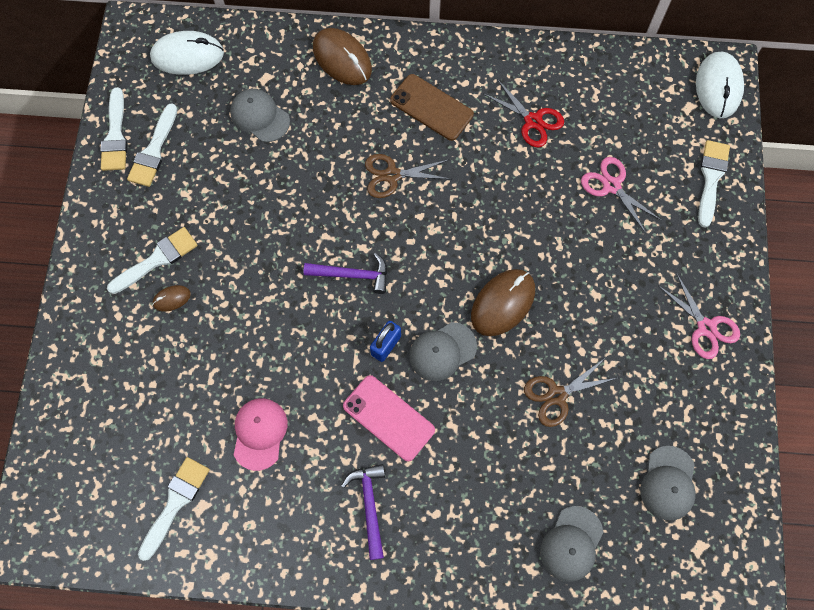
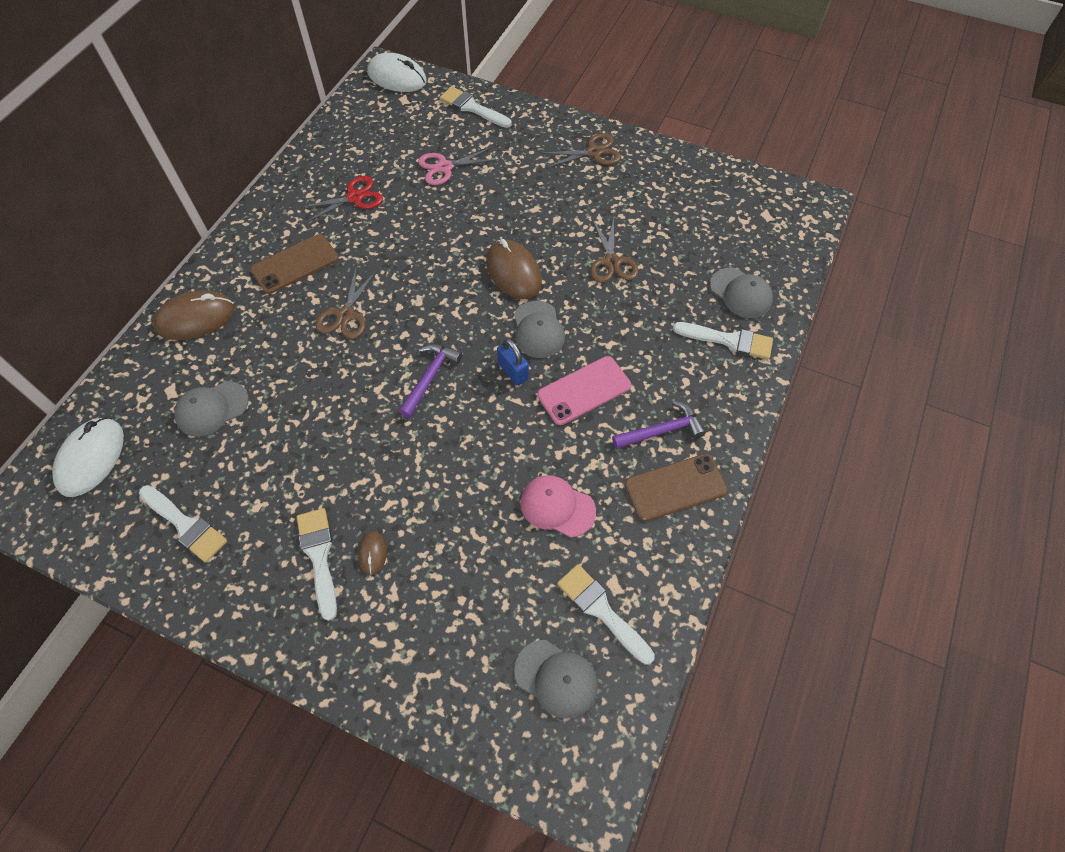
camera: 70 degrees left, 10 degrees down
(115, 136) = (140, 562): white brush -> white brush (729, 340)
(313, 535) = (675, 487): none -> brown phone
(369, 505) = (662, 431): purple hammer -> purple hammer turned 150 degrees clockwise
(668, 483) = (710, 216): grey cap -> grey cap (556, 678)
(706, 327) = (594, 152): pink scissors -> brown scissors

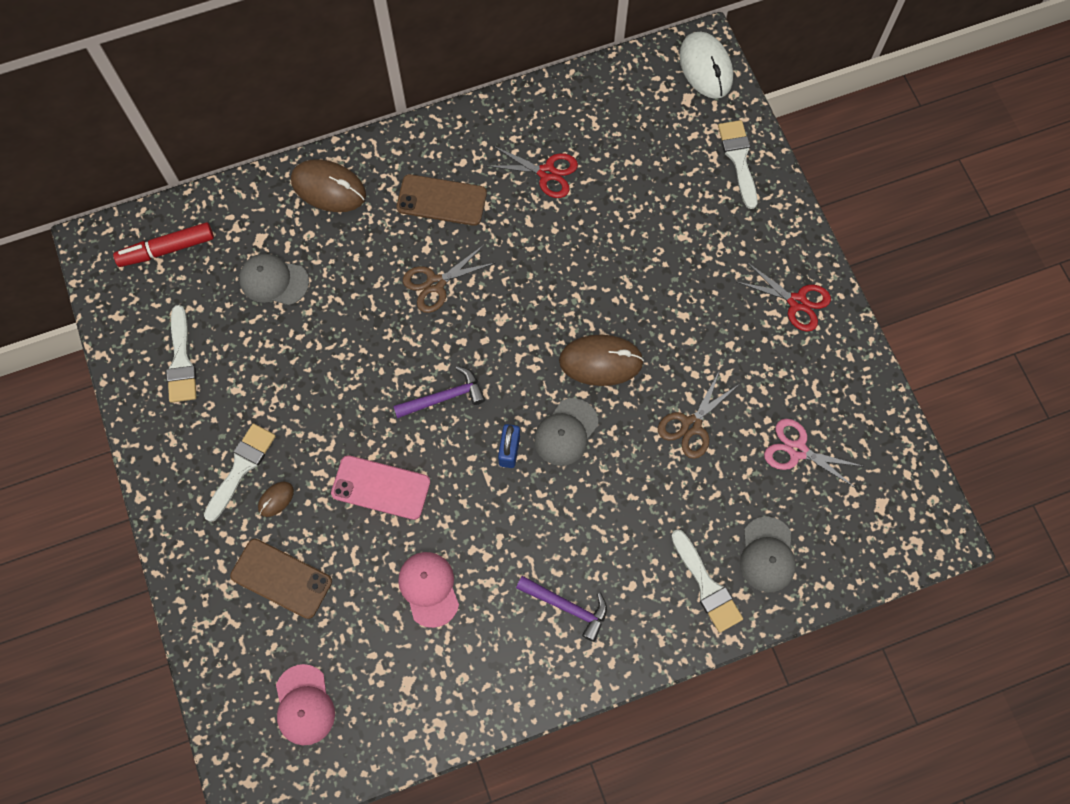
camera: 45 degrees right, 10 degrees up
(91, 458) = (167, 249): white mouse -> red marker
(445, 167) = (650, 205): pink scissors -> pink scissors (797, 450)
(513, 272) = (601, 361): brown mouse -> brown mouse turned 75 degrees clockwise
(556, 678) = (304, 705): grey cap -> pink cap
(584, 390) = (545, 517): pink phone -> pink phone (381, 487)
(594, 152) = (797, 302): brown scissors -> red scissors
(601, 610) = (380, 691): white brush -> none
(675, 487) = (527, 659): brown phone -> brown phone (281, 578)

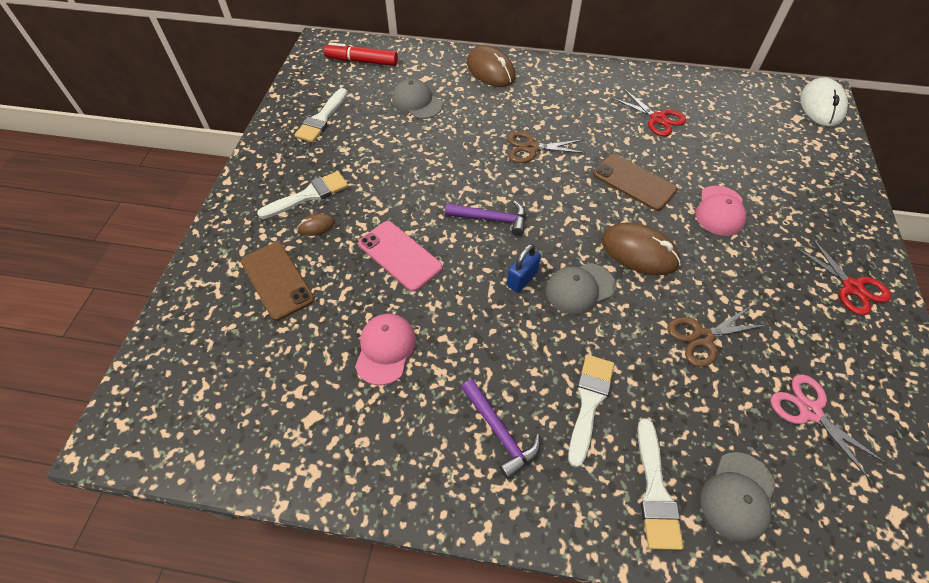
camera: 30 degrees right, 15 degrees down
(304, 705) = (216, 385): pink cap -> pink cap (720, 211)
(441, 200) = (567, 105): brown phone -> brown phone (634, 182)
(738, 159) = (829, 168): white brush -> white brush (589, 402)

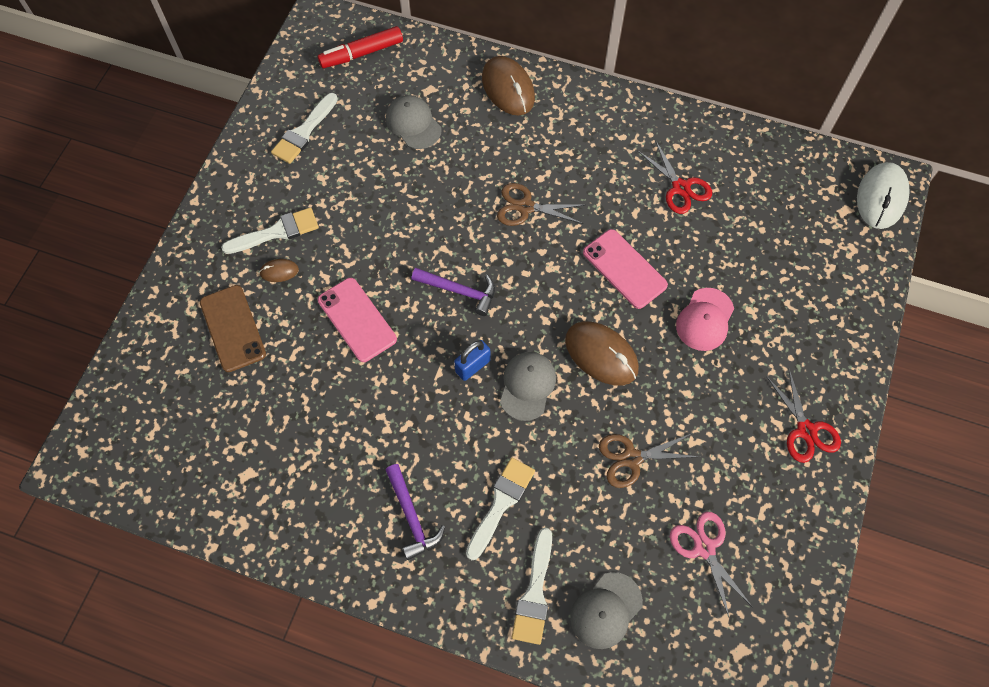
camera: 10 degrees right, 10 degrees up
(362, 61) = (362, 53): red marker -> red marker turned 45 degrees counterclockwise
(385, 349) = (324, 419): pink cap -> none
(579, 288) = (527, 386): grey cap -> grey cap turned 120 degrees clockwise
(634, 182) = (624, 269): brown phone -> pink phone

